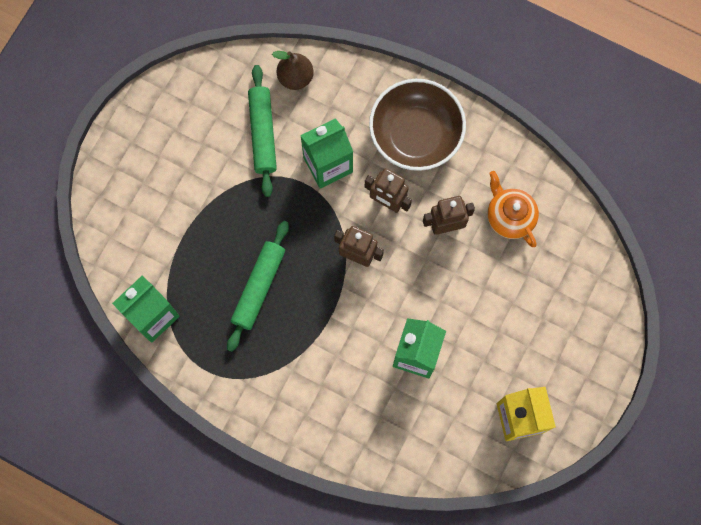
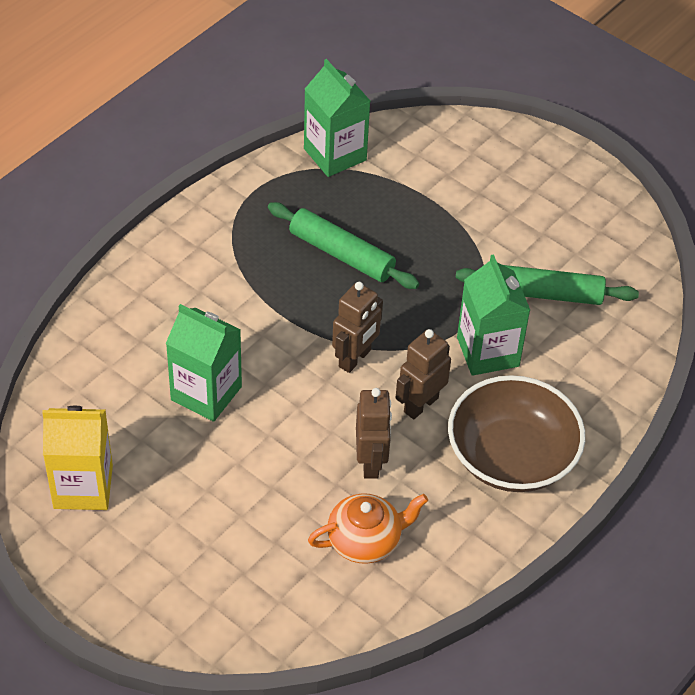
camera: 100 degrees right, 25 degrees down
(295, 77) = (618, 341): brown pear -> none

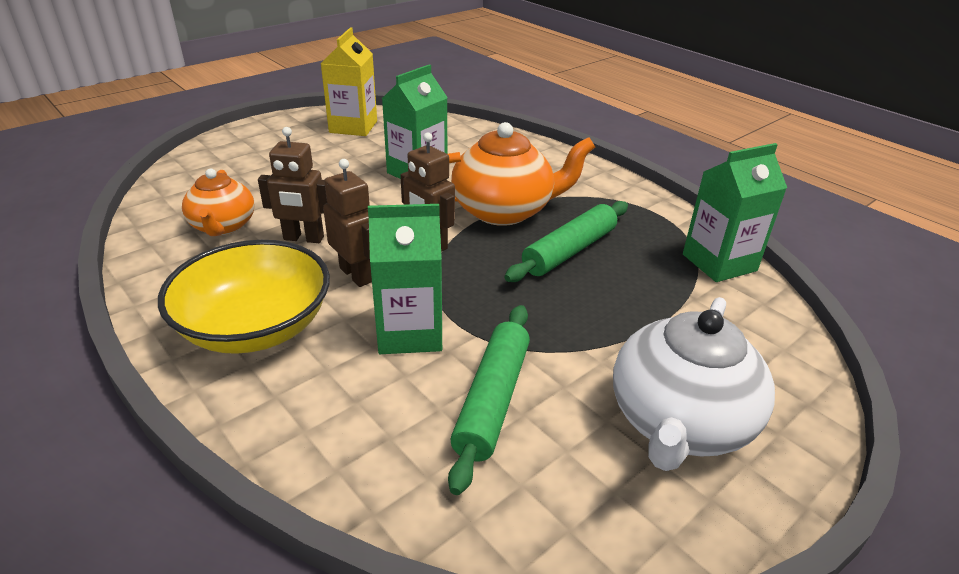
camera: 100 degrees right, 15 degrees down
(278, 307) = (504, 211): none -> orange teapot
(511, 456) = (255, 327): brown bowl -> yellow bowl
(534, 197) = (679, 422): none -> white teapot

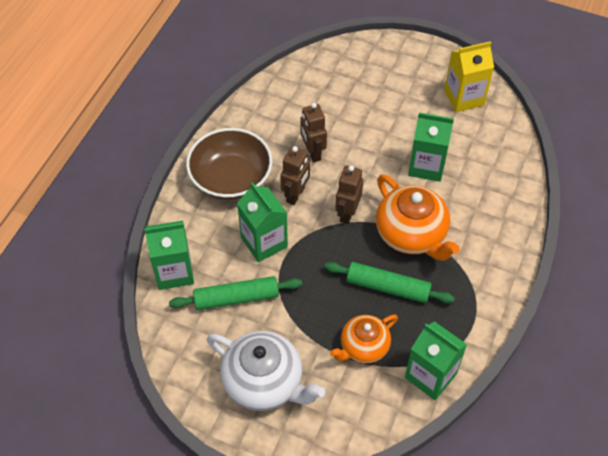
camera: 65 degrees right, 20 degrees up
(223, 226) = (299, 111): orange teapot -> orange teapot (363, 347)
(255, 327) = (231, 178): yellow bowl -> brown bowl
(375, 469) = (174, 272): none -> green carton
(679, 422) = (264, 382): white teapot -> white teapot turned 150 degrees counterclockwise

